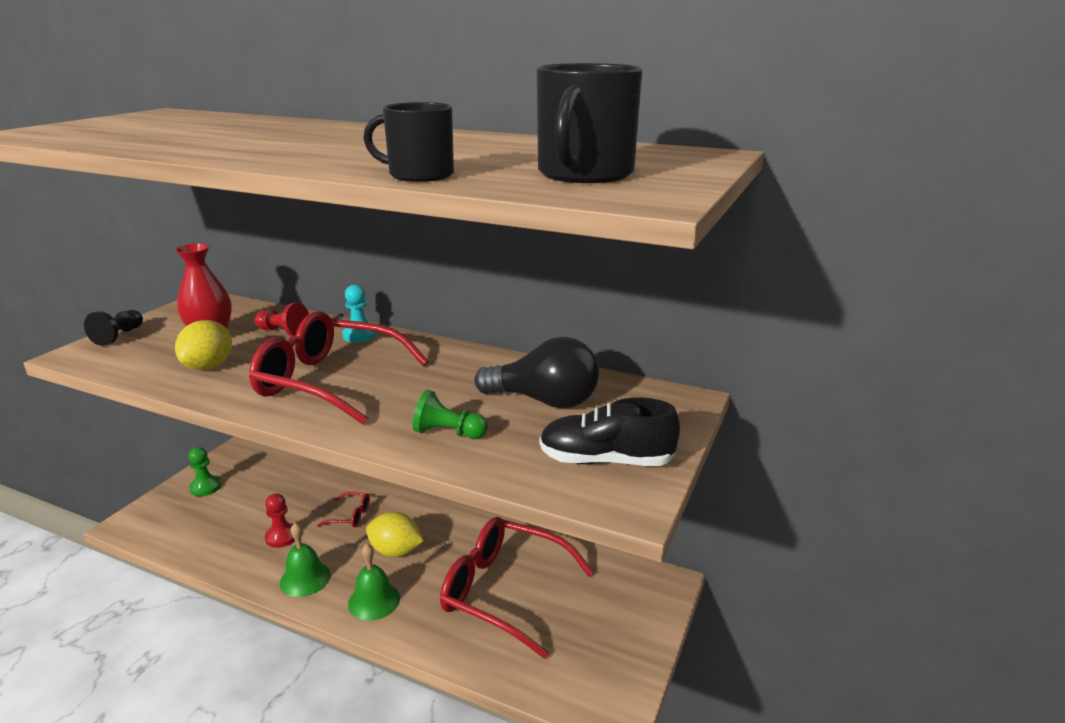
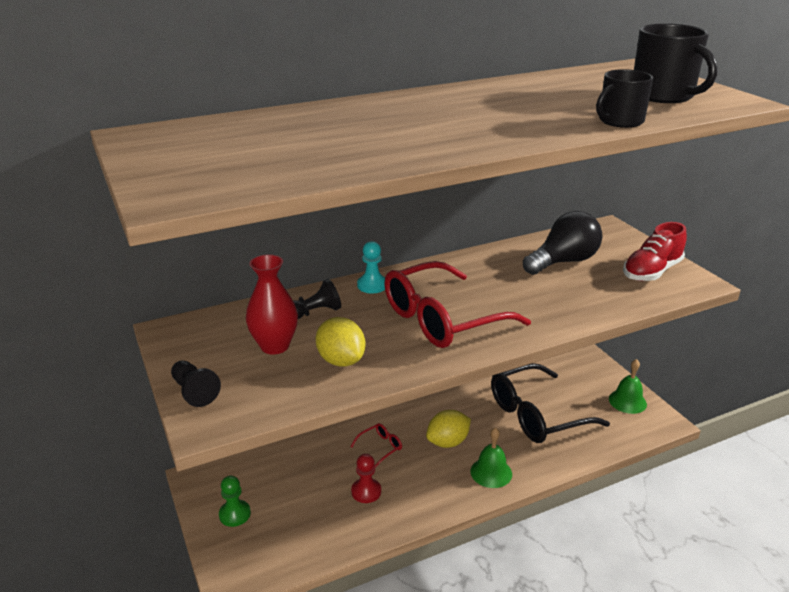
camera: 50 degrees left, 5 degrees up
(283, 332) = (315, 312): red pawn -> black pawn
(305, 578) = (432, 496): green bell -> green bell (627, 401)
(448, 433) = (571, 302): green pawn -> none
(506, 592) = (538, 414): red glasses -> black glasses
(606, 461) = (651, 272): black shoe -> red shoe

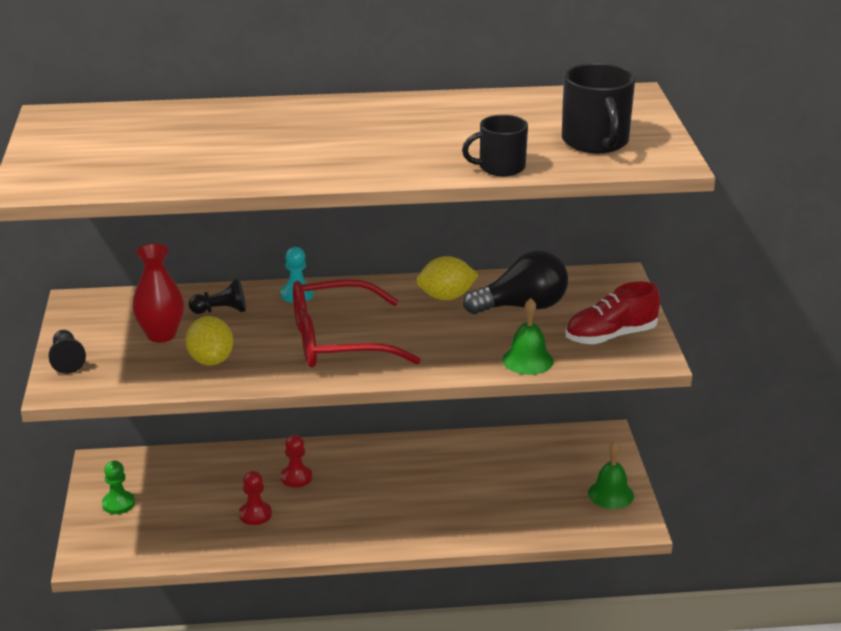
camera: 20 degrees right, 0 degrees up
(380, 447) = (296, 477): red glasses -> red pawn
(448, 442) = (371, 489): yellow lemon -> yellow lemon (446, 297)
(491, 472) = (396, 527): green bell -> green bell (528, 360)
(538, 414) = (492, 484): black glasses -> none

